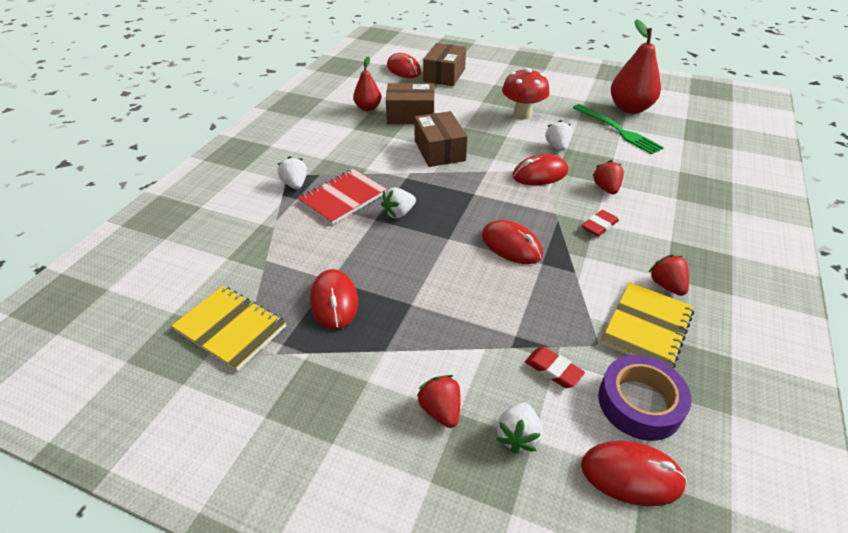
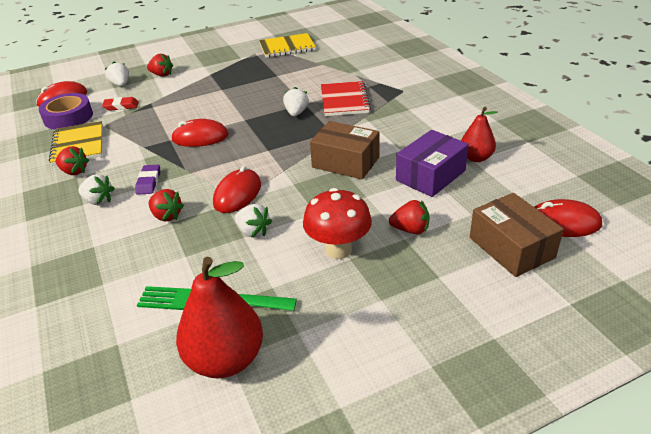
camera: 135 degrees right, 5 degrees down
(295, 184) = (387, 90): white strawberry -> white strawberry (98, 201)
(334, 301) = (260, 72): red mouse -> none
(410, 115) = (430, 175): brown box -> purple box
(472, 102) = (410, 230): none -> red strawberry
(599, 226) = (149, 182): red eraser -> purple eraser

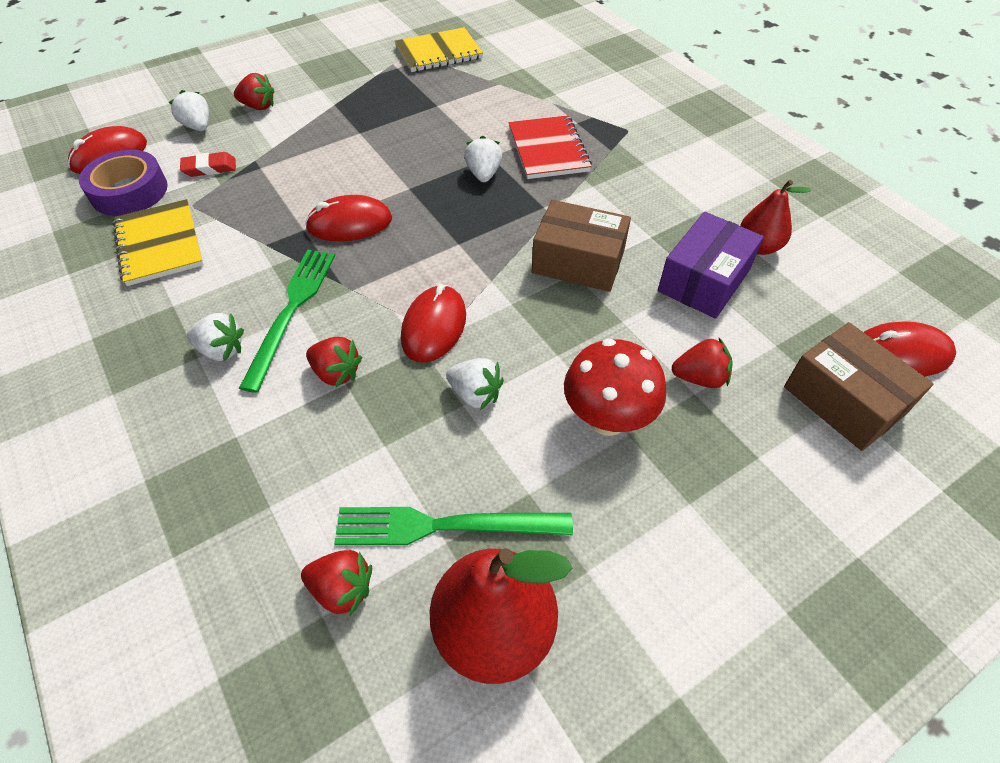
camera: 10 degrees left, 15 degrees up
(74, 171) = (167, 296): red strawberry -> red strawberry (342, 589)
(149, 182) = (291, 311): purple eraser -> green fork

